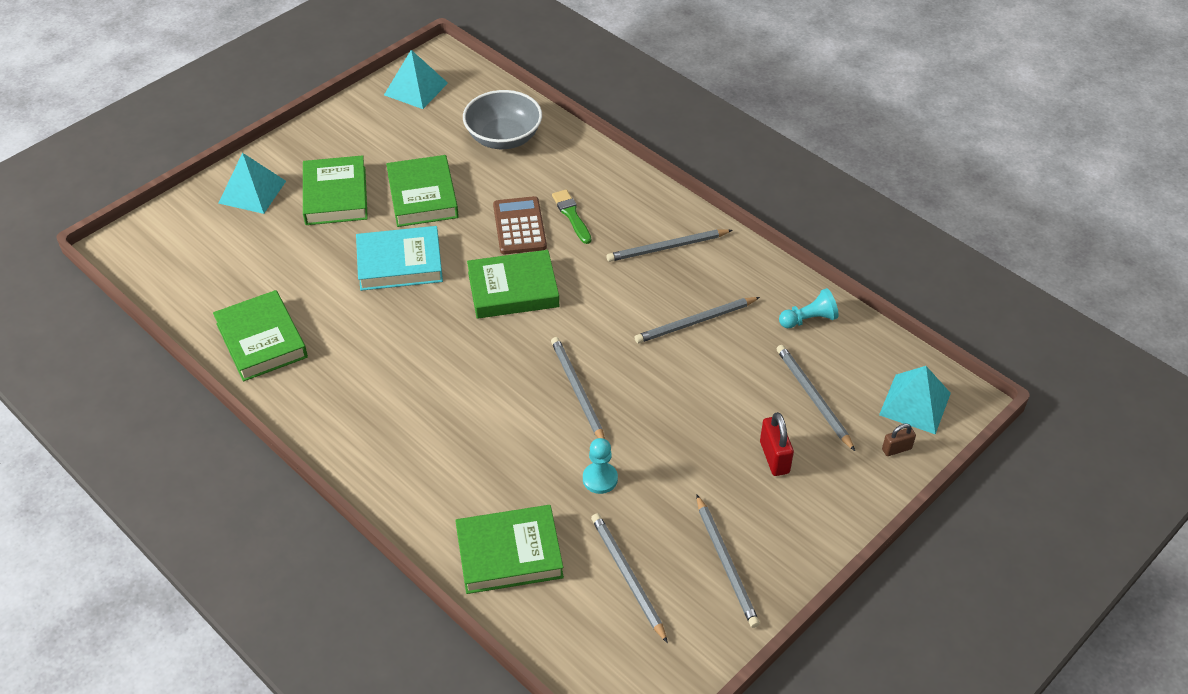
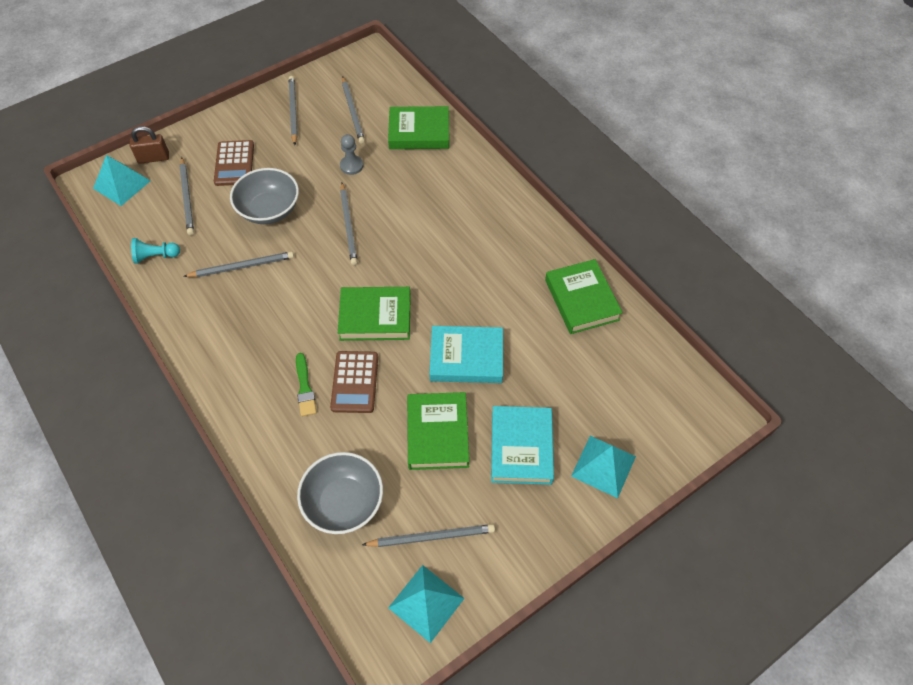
camera: 170 degrees left, 10 degrees up
(336, 195) = (521, 447): green book -> turquoise book
(600, 479) = (351, 166): turquoise pawn -> grey pawn
(667, 247) = (235, 339): grey pencil -> grey pencil (432, 537)
(693, 397) = (269, 210): none -> grey bowl
(774, 457) = (234, 163): red padlock -> brown calculator
(896, 449) = (153, 158): brown padlock -> brown padlock, size x1.58

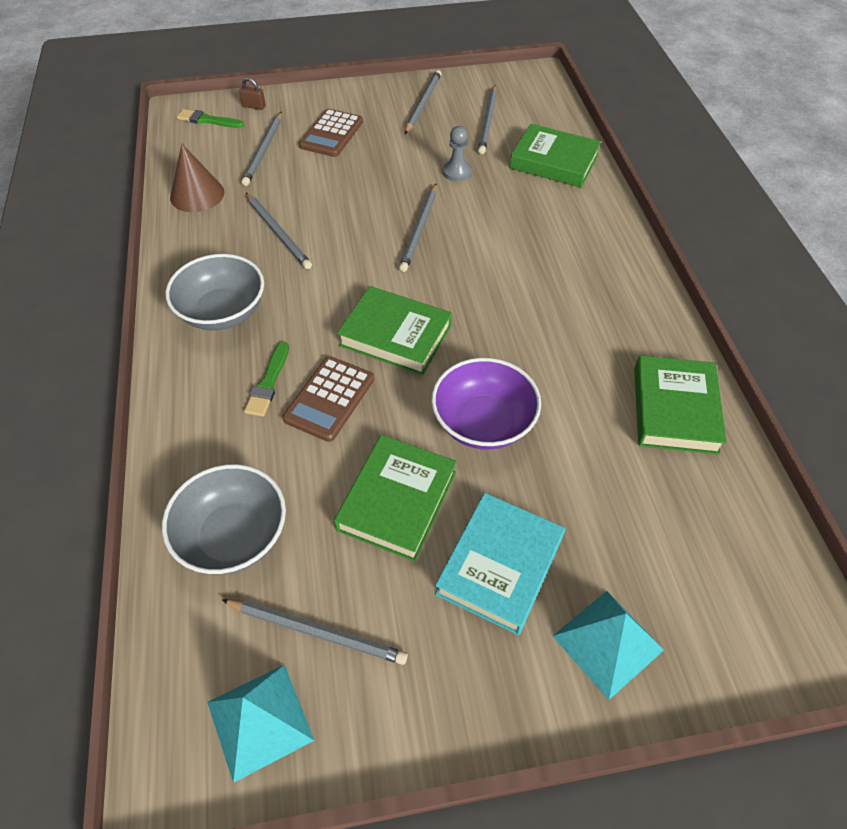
camera: 25 degrees right, 5 degrees down
(121, 184) = (208, 120): turquoise pyramid -> green brush
(153, 158) = (254, 106): brown padlock -> brown padlock, size x0.63
(156, 256) = (197, 194): turquoise pawn -> brown cone
(242, 266) = (278, 233): grey pencil -> grey pencil turned 45 degrees clockwise
(269, 210) = (341, 187): grey bowl -> grey bowl (223, 312)
(466, 357) = (483, 423): turquoise book -> purple bowl

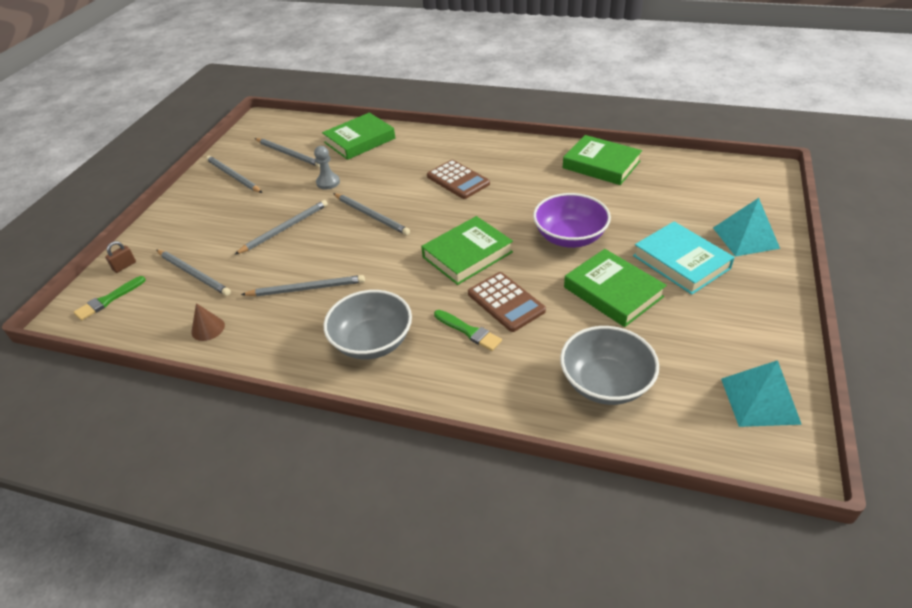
camera: 60 degrees left, 10 degrees down
(197, 194) = (208, 328): brown cone -> brown cone, size x0.61
(317, 632) = (701, 356): grey pencil -> grey pencil (285, 228)
(331, 134) = (216, 230): brown calculator -> brown calculator (458, 180)

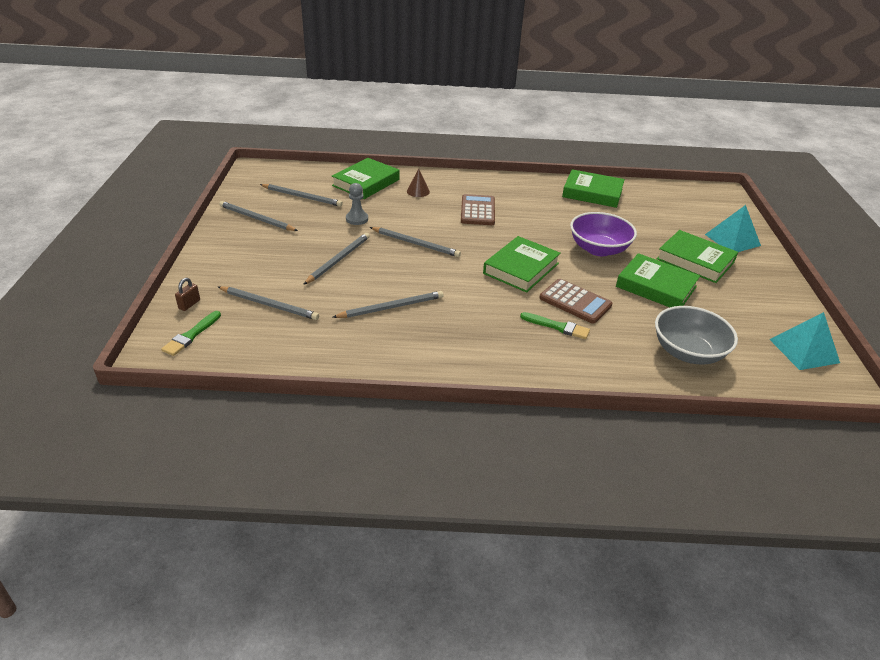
camera: 20 degrees left, 5 degrees down
(208, 328) = (314, 349): brown cone -> brown cone (418, 191)
(372, 342) = (478, 343): grey bowl -> none
(458, 180) = (477, 211): brown calculator -> brown calculator turned 120 degrees counterclockwise
(681, 262) = (695, 261): turquoise book -> green book

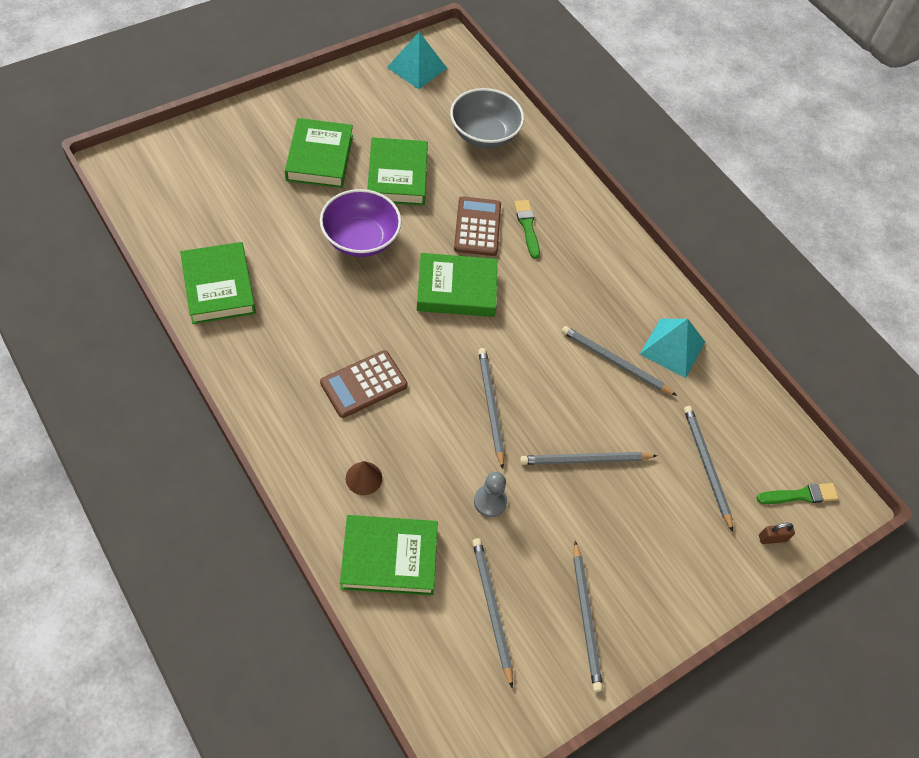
camera: 130 degrees left, 20 degrees up
(732, 240) = (247, 136): turquoise pyramid -> turquoise pyramid (672, 348)

